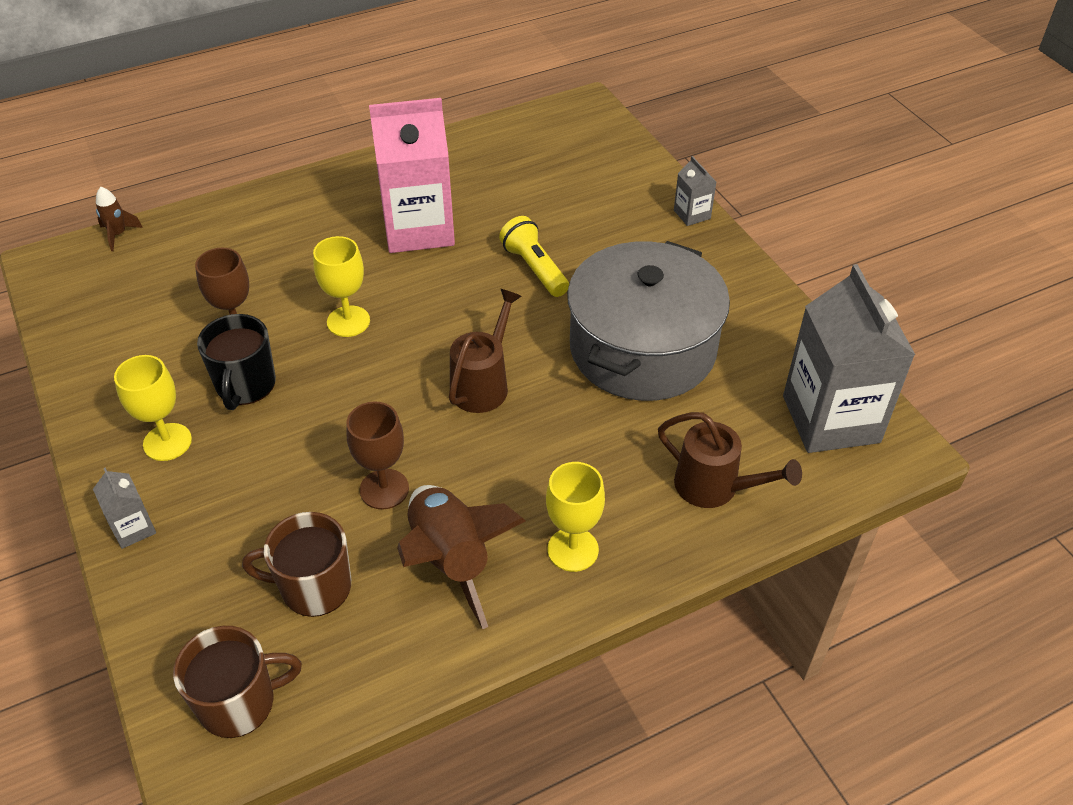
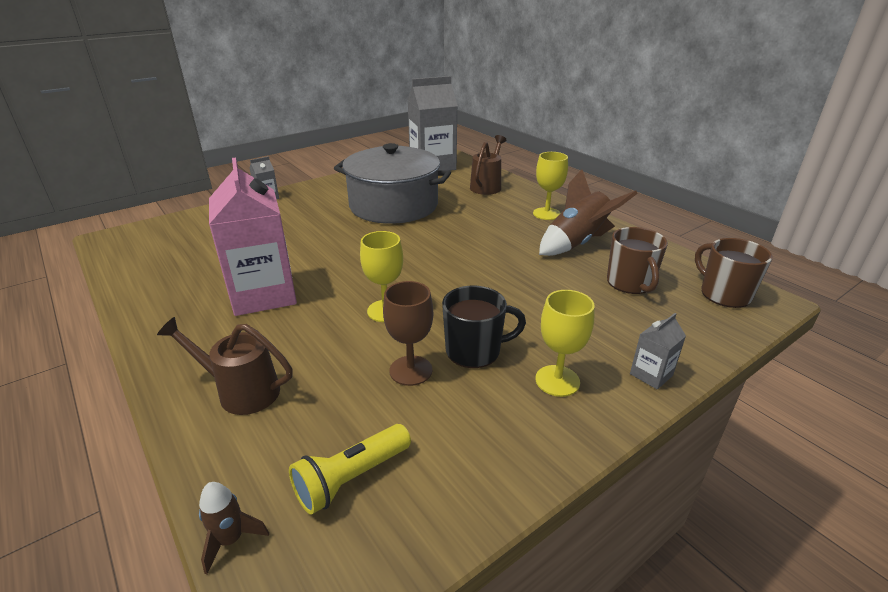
camera: 100 degrees left, 15 degrees down
(384, 489) = (542, 270): brown goblet -> none
(483, 383) = (437, 248): brown watering can -> brown watering can (240, 391)
(534, 268) = (319, 242): yellow flashlight -> yellow flashlight (351, 478)

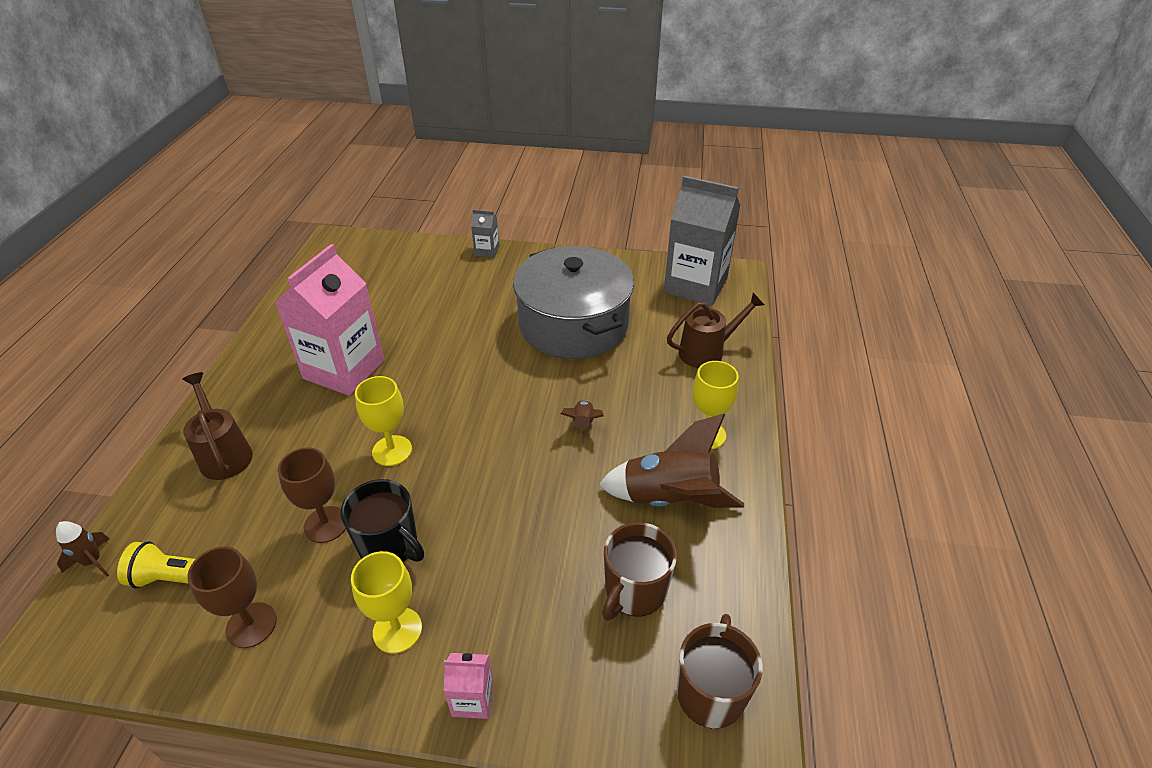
camera: 45 degrees right, 10 degrees up
(461, 454) = (251, 625): none -> brown goblet
(481, 240) = (583, 426): none -> brown rocket
(651, 374) = (472, 699): grey carton -> pink carton

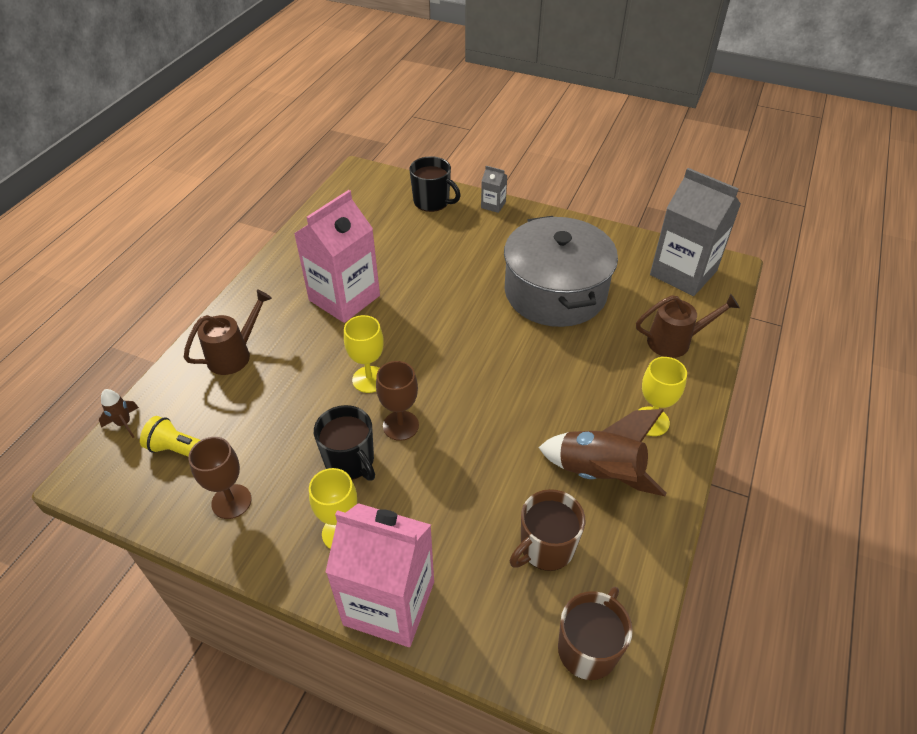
camera: 15 degrees right, 5 degrees up
(224, 453) = (235, 354): brown watering can -> brown watering can turned 60 degrees clockwise
(326, 524) = (303, 432): brown goblet -> brown goblet (400, 425)
(421, 257) = (432, 201): none -> black mug
(472, 699) = (389, 603): pink carton -> pink carton, size x2.34
(583, 426) = (539, 390): brown rocket -> none

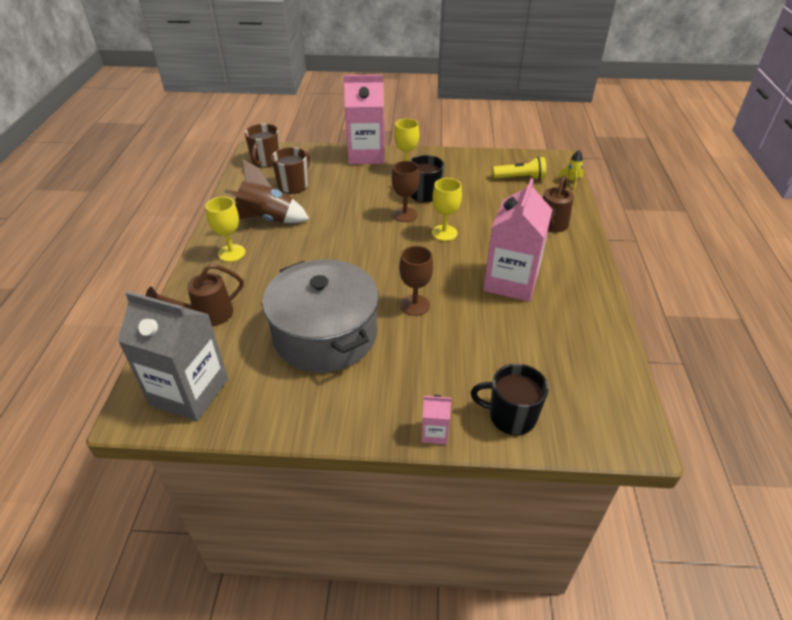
camera: 160 degrees right, 5 degrees down
(124, 423) = (571, 181): brown rocket -> yellow rocket
(231, 501) = (474, 167): brown goblet -> brown goblet (415, 305)
(493, 205) = (434, 432): grey carton -> pink carton

